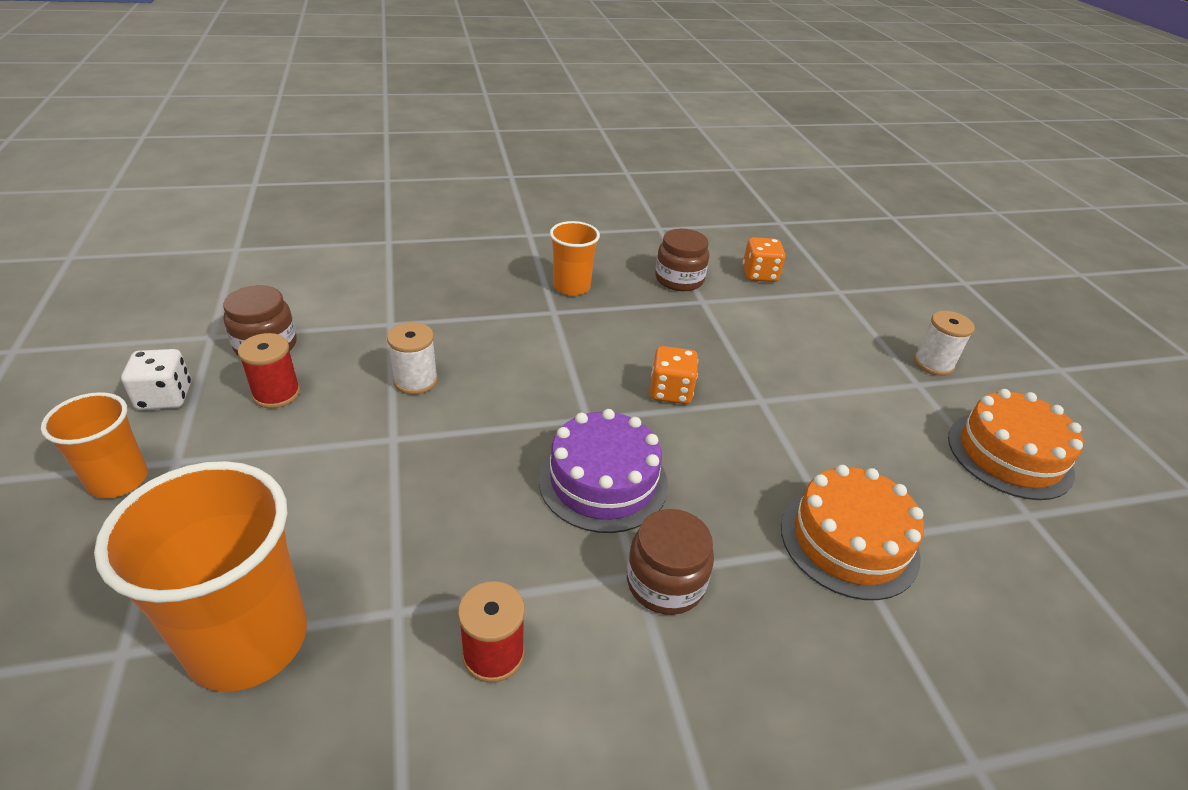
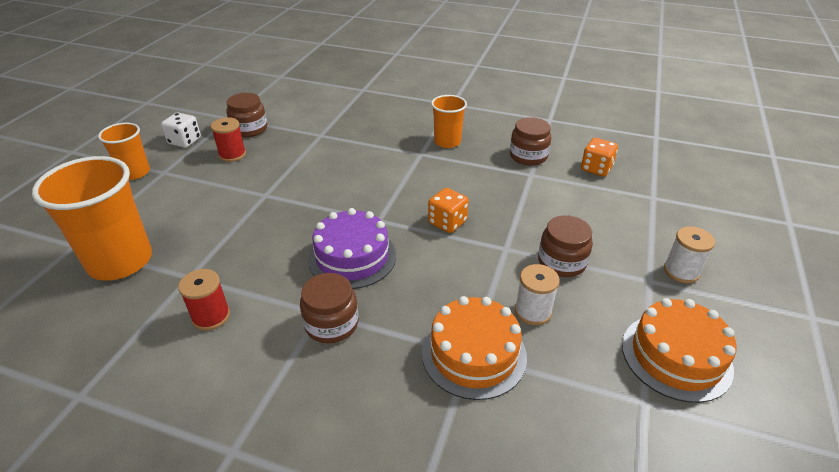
camera: 35 degrees right, 0 degrees up
(416, 381) = (304, 169): white spool -> white spool (533, 311)
(828, 395) = (561, 262): none -> brown jar

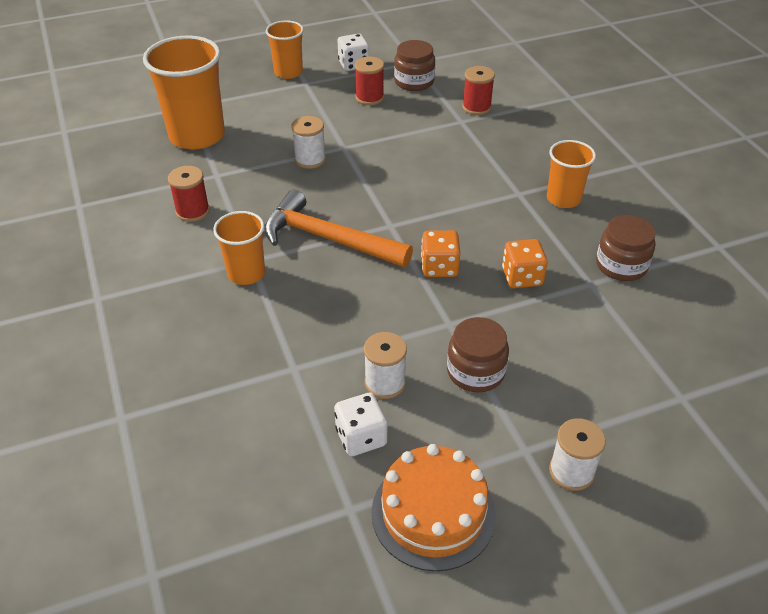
camera: 50 degrees right, 5 degrees up
(252, 217) = (310, 159): none -> white spool
(317, 122) = (476, 107): none -> red spool
(331, 324) = (246, 273): brown jar -> orange cup
(352, 257) = (328, 239): purple cake -> orange hammer
(473, 354) = (296, 370): orange cake -> none
(576, 355) = (361, 437): none -> white dice
(596, 168) = (673, 327): orange dice -> orange dice (522, 277)

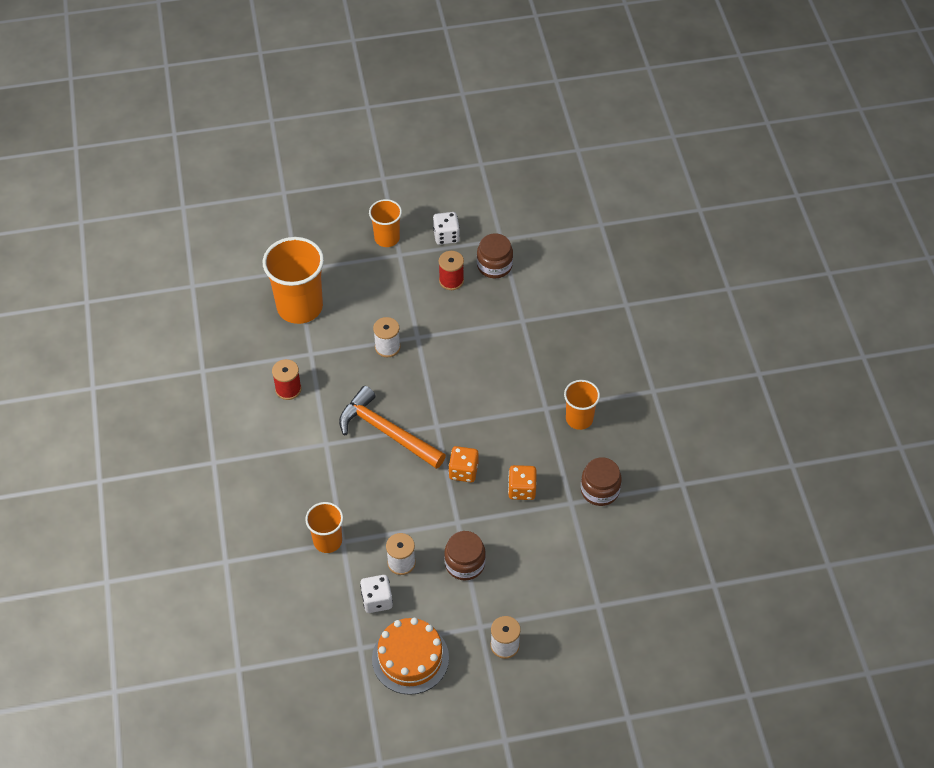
camera: 10 degrees right, 10 degrees up
(246, 273) = (321, 455): orange cup -> orange cup (327, 541)
(476, 107) = (540, 305): red spool -> none

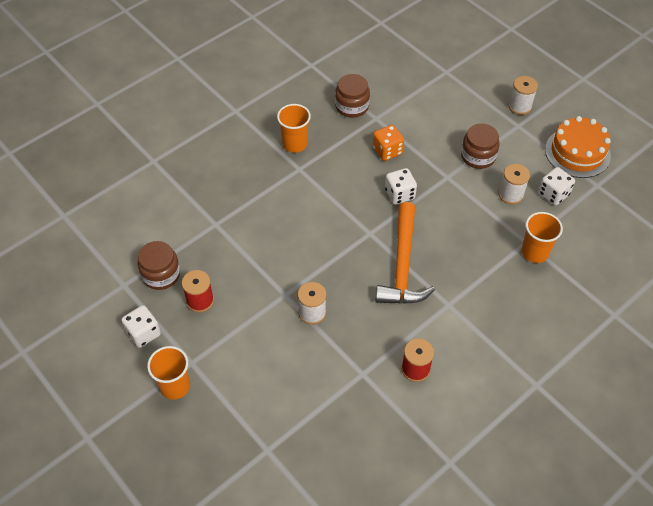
camera: 120 degrees left, 0 degrees up
(300, 307) = (313, 417): orange cup -> none
(463, 471) = (399, 194): orange dice -> white dice

